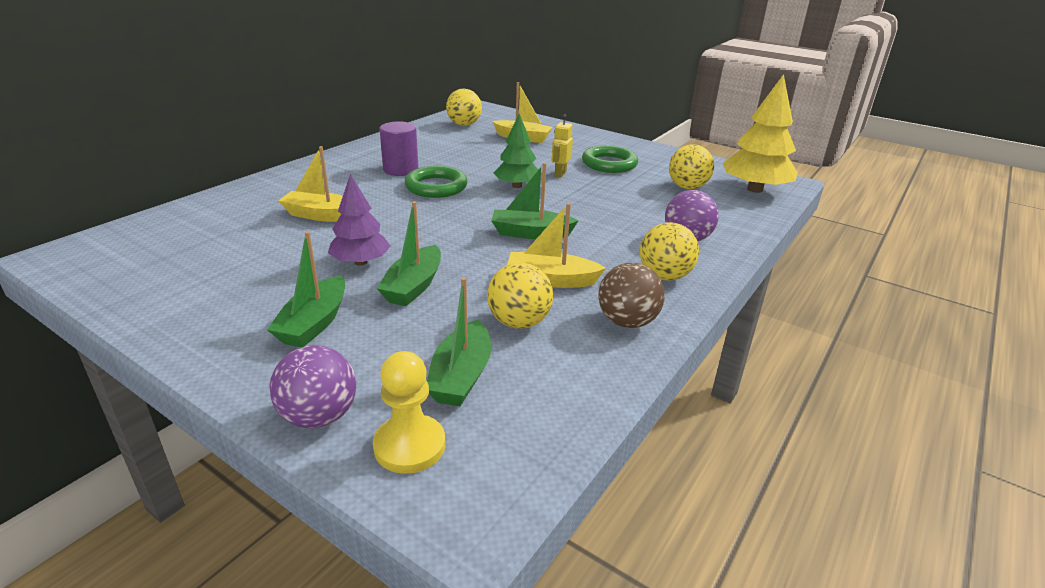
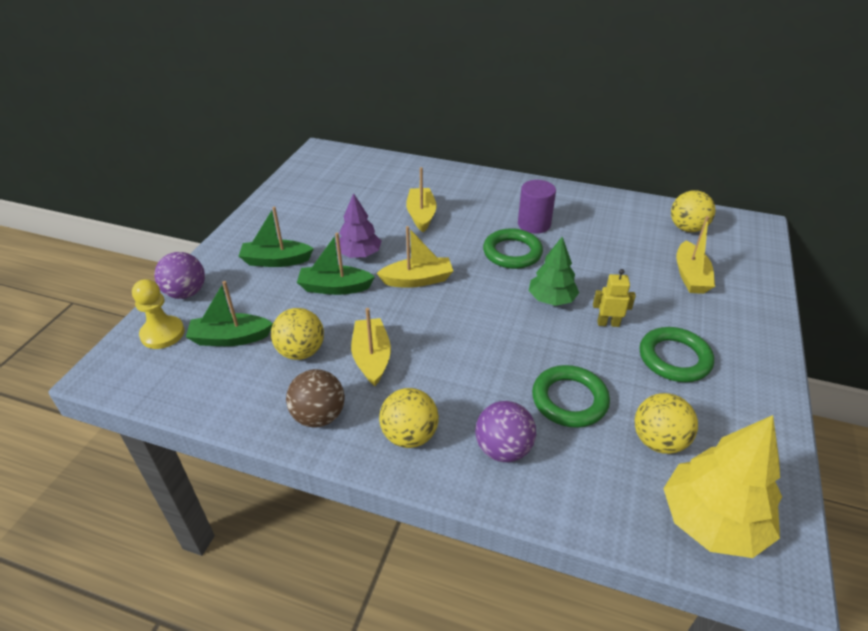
camera: 75 degrees right, 10 degrees up
(440, 237) = (417, 280): none -> yellow boat
(530, 233) = (452, 329): green boat -> none
(640, 205) = (569, 400): none -> green ring

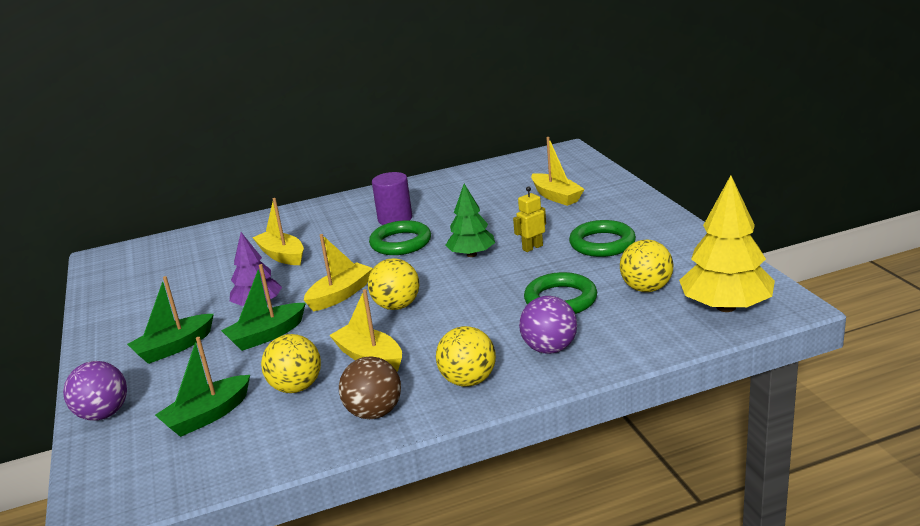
camera: 35 degrees left, 15 degrees down
(162, 334) = (123, 451): yellow pawn -> none
(687, 228) = (519, 172): yellow ball -> yellow ball (397, 306)

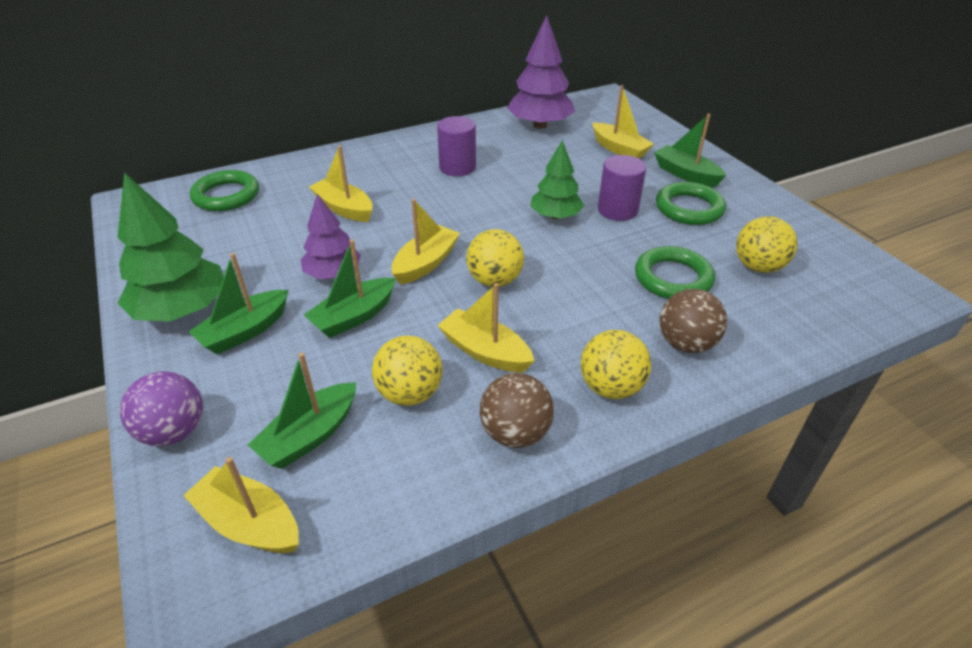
camera: 10 degrees left, 15 degrees up
(127, 334) = (182, 310): none -> green tree
(147, 469) = (249, 523): none -> yellow boat
(400, 243) = (473, 198): green ring -> green ring (226, 195)
(486, 179) = (540, 125): none -> purple tree
(532, 247) = (617, 210): yellow robot -> purple cylinder
(549, 348) = (686, 344): purple ball -> brown ball
(612, 215) = (686, 174): none -> green boat
(726, 307) = (850, 293): yellow tree -> none

